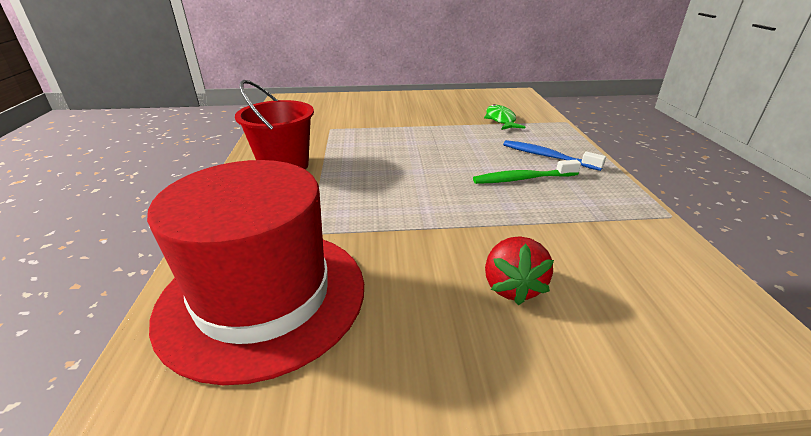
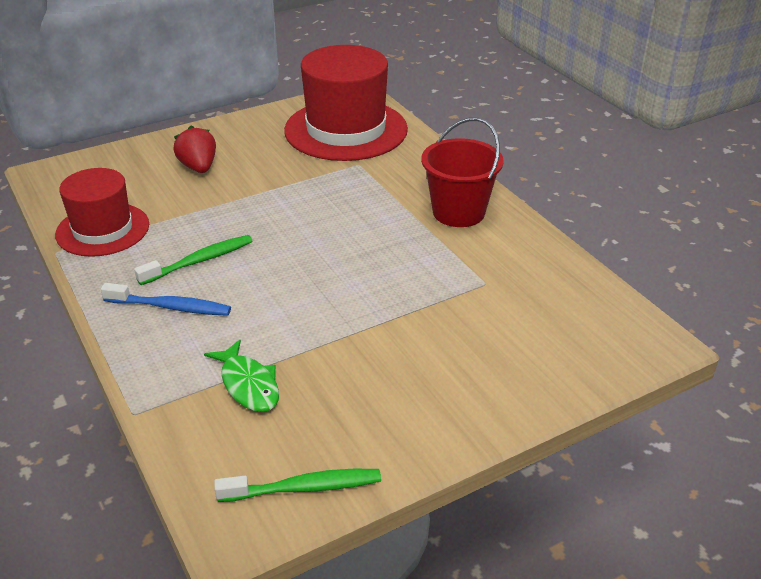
camera: 155 degrees right, 5 degrees up
(485, 95) = (304, 488): none -> green toothbrush
(628, 228) = (102, 229): none -> red hat

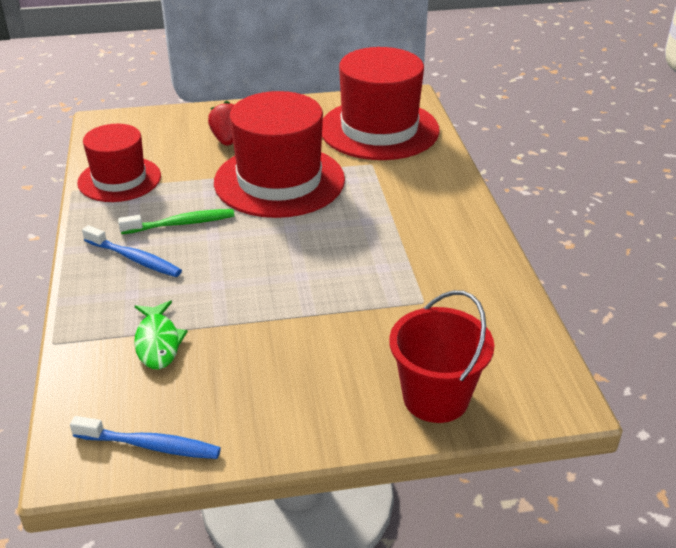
camera: 20 degrees right, 0 degrees up
(276, 198) = (279, 181): none -> red hat
(304, 488) = (151, 445): green toothbrush -> blue toothbrush
(458, 212) = (439, 228): red bucket -> red bucket (435, 398)

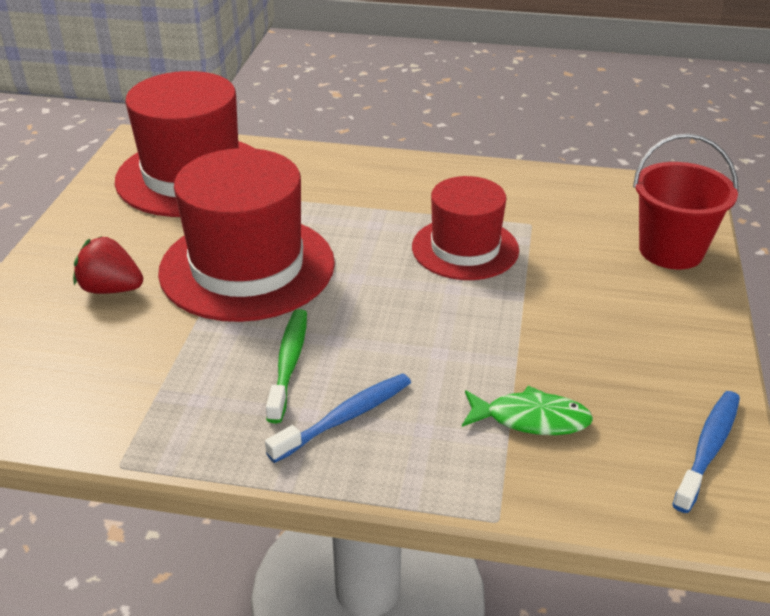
camera: 70 degrees left, 0 degrees up
(119, 179) = (128, 408): red hat -> red hat (465, 248)

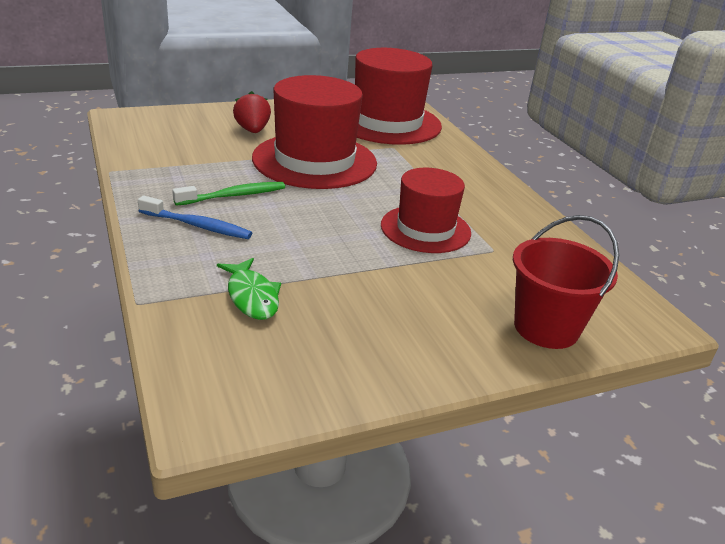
camera: 55 degrees right, 5 degrees down
(708, 448) = (283, 392): blue toothbrush -> none

